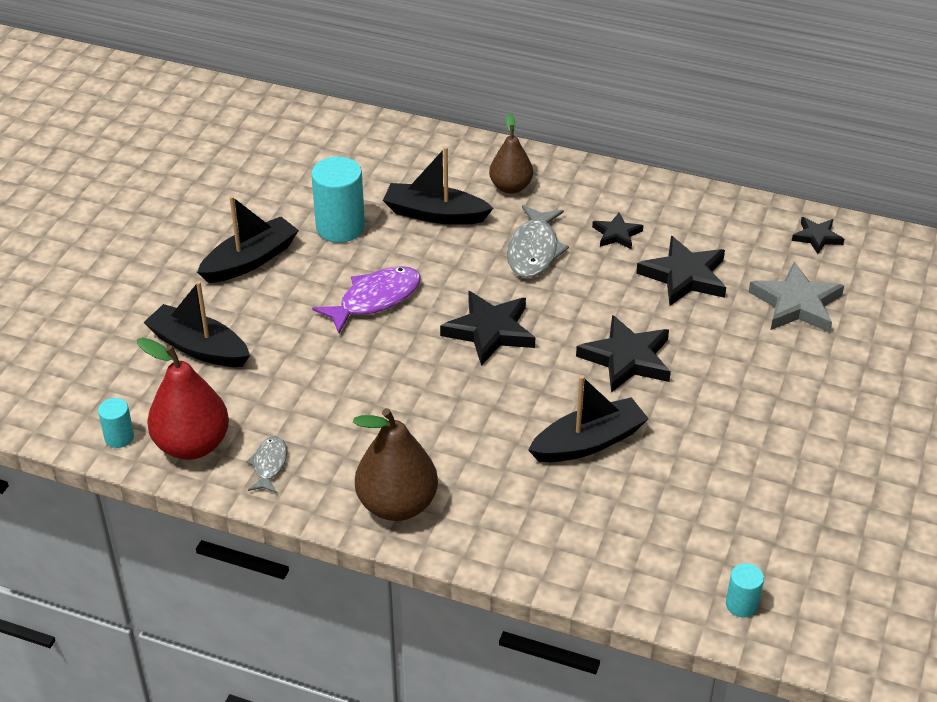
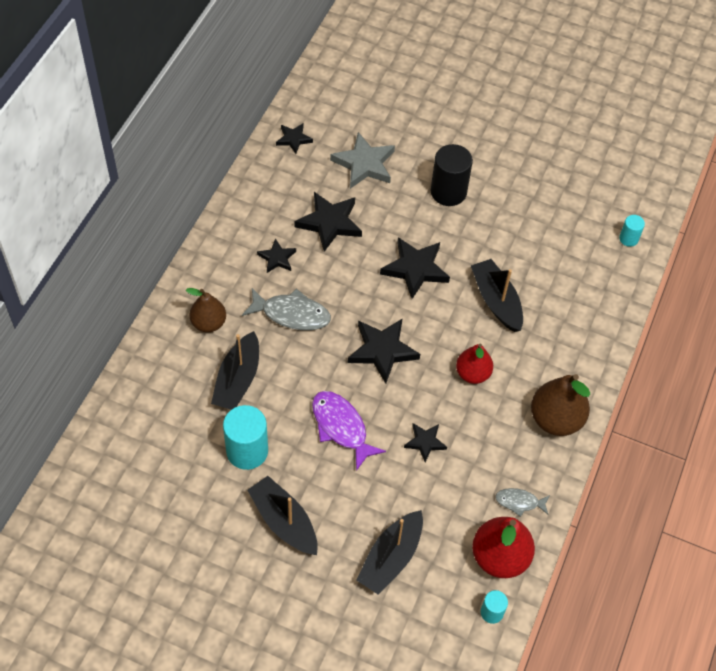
camera: 90 degrees left, 15 degrees up
(356, 373) = (425, 442): none -> black star
(464, 418) = (472, 374): none -> red pear
(773, 390) = (448, 192): none -> black cylinder

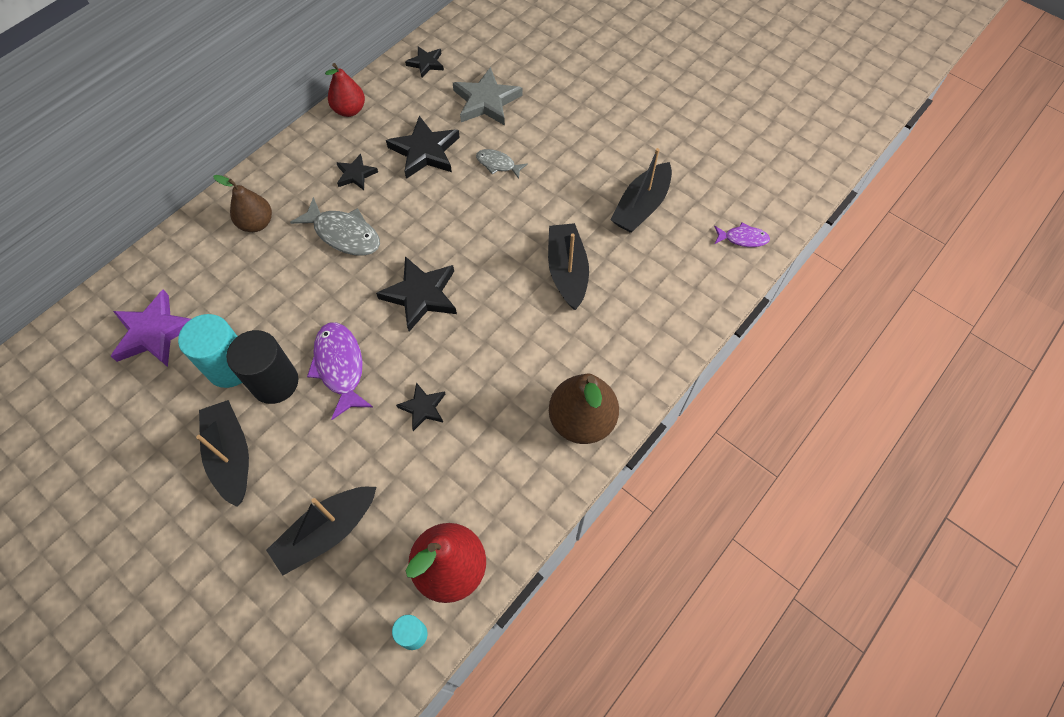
camera: 20 degrees right, 5 degrees up
(165, 440) = (154, 333): none -> purple star
(238, 380) = (257, 288): black boat -> black boat (641, 206)
(415, 269) = (493, 217): black star -> none
(448, 192) = (562, 147): black cylinder -> black cylinder (275, 382)
(472, 374) = (508, 344): red pear -> red pear (349, 110)
(519, 502) = (500, 507): grey fish -> grey fish (498, 164)
(628, 239) = (743, 238): turquoise cylinder -> purple fish

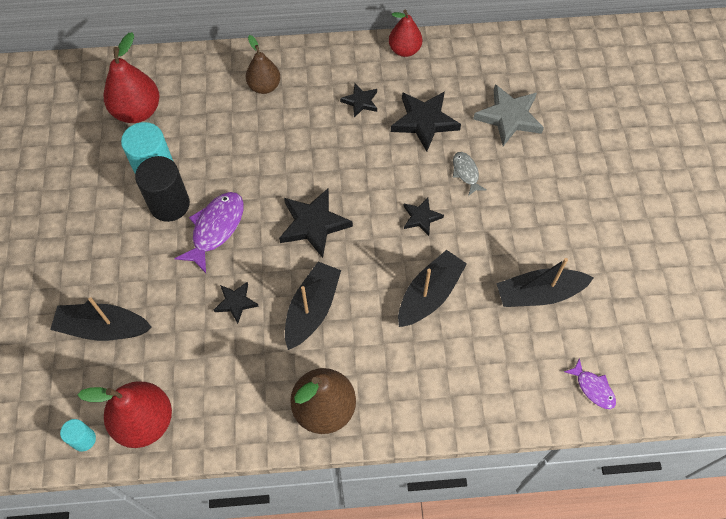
camera: 45 degrees right, 0 degrees up
(154, 333) = (137, 111): purple star -> red pear
(231, 456) = (101, 229): black boat -> black boat (312, 309)
(344, 234) = (309, 139): grey fish -> none
(426, 63) = (495, 54): black star -> black star (421, 217)

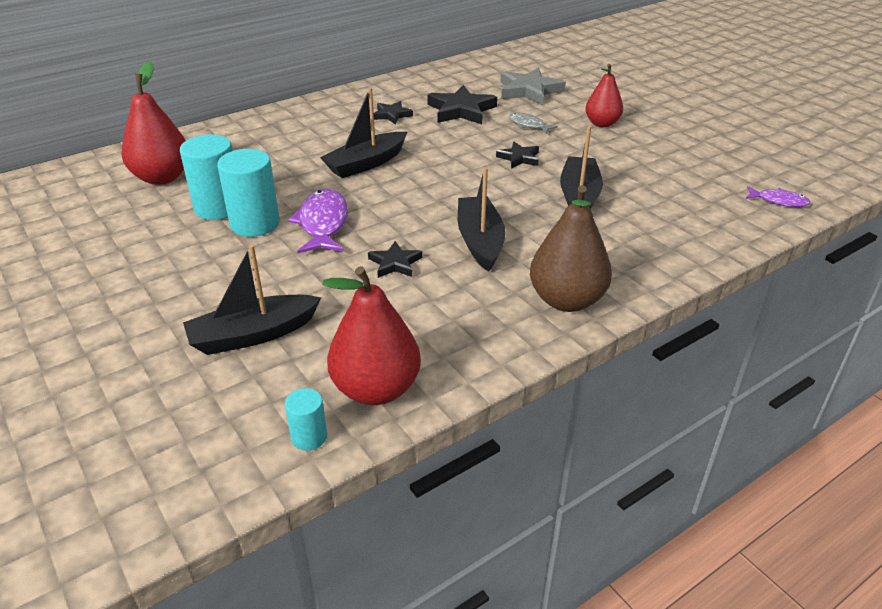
camera: 30 degrees left, 25 degrees down
(169, 204) = (255, 224): black cylinder -> turquoise cylinder
(264, 86) = (289, 130): brown pear -> none
(313, 224) = (423, 191): black star -> none
(404, 50) = (402, 82): red pear -> red pear (602, 123)
(539, 294) = (668, 167): black boat -> black boat (366, 164)

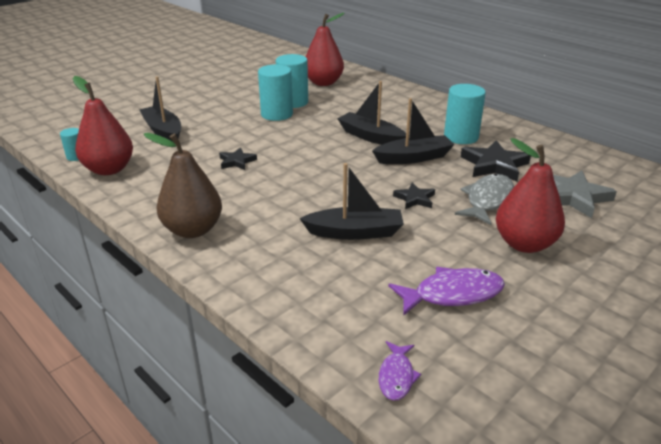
camera: 80 degrees right, 5 degrees down
(323, 223) = (281, 133): purple fish -> purple fish (452, 294)
(392, 115) = (461, 137): black star -> turquoise cylinder
(480, 241) = (270, 190): black boat -> black boat (413, 158)
(528, 125) = (487, 200): grey fish -> grey fish, size x1.74
(602, 123) = (524, 244): red pear -> red pear, size x1.52

